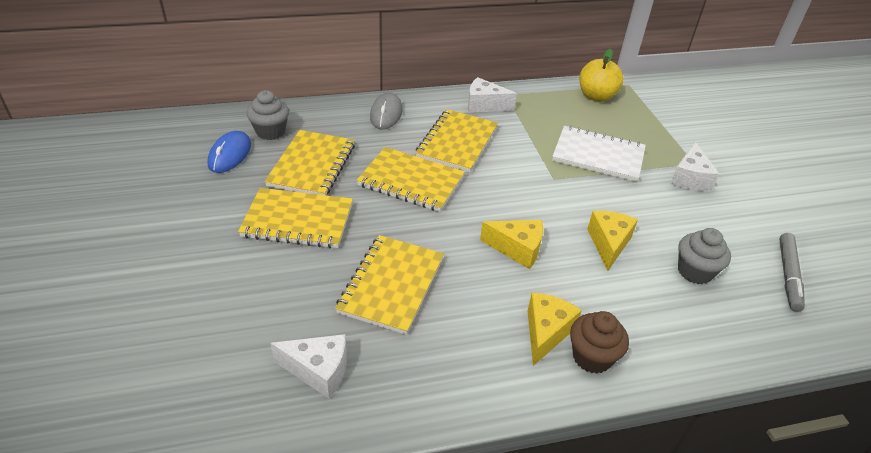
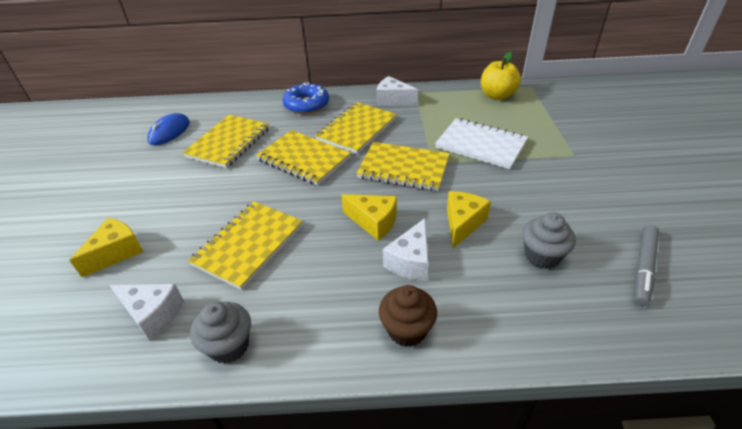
camera: 15 degrees right, 0 degrees up
(271, 132) = (209, 116): grey cupcake -> grey cupcake (229, 346)
(298, 220) = (197, 185): yellow notebook -> yellow notebook (403, 168)
(386, 114) = (306, 105): grey mouse -> blue donut
(546, 332) = (370, 301): yellow cheese -> yellow cheese (116, 252)
(689, 178) = (564, 169): white cheese -> white cheese (410, 261)

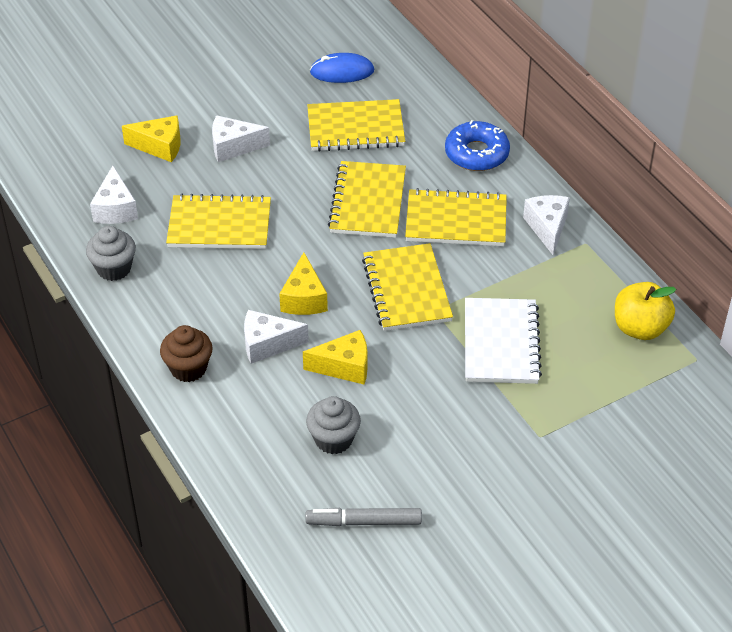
camera: 60 degrees right, 5 degrees up
(173, 207) = (233, 147): none -> white cheese

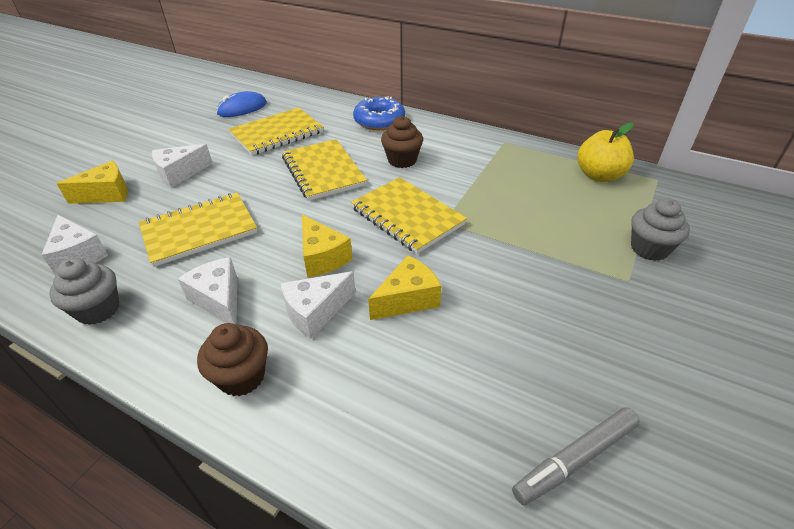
camera: 30 degrees left, 5 degrees down
(333, 439) = (458, 377): grey cupcake -> grey cupcake (649, 249)
(456, 221) = (402, 160): yellow notebook -> brown cupcake
(500, 343) = (518, 224): white notebook -> none
(547, 228) = (470, 143): white cheese -> white cheese (219, 300)

